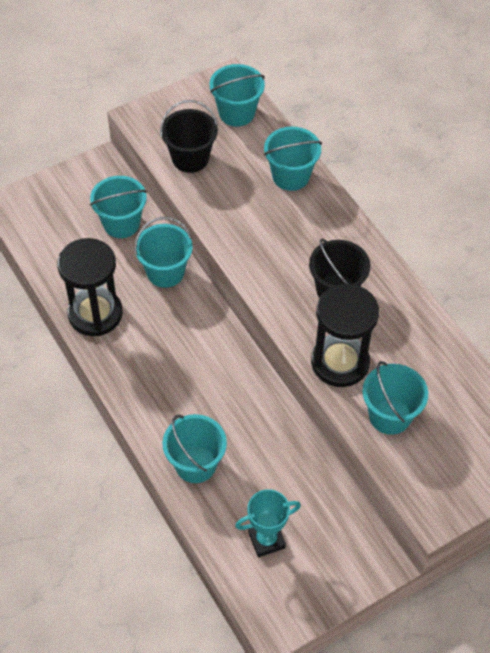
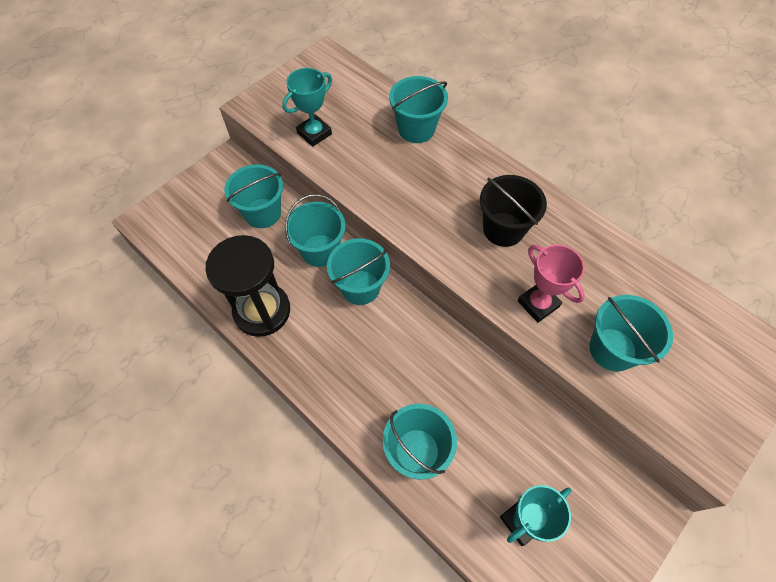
camera: 15 degrees left, 5 degrees up
(190, 158) = (314, 133): black bucket -> turquoise trophy
(236, 113) = (344, 83): turquoise bucket -> turquoise bucket (360, 287)
(340, 362) = (538, 304): black hourglass -> pink trophy

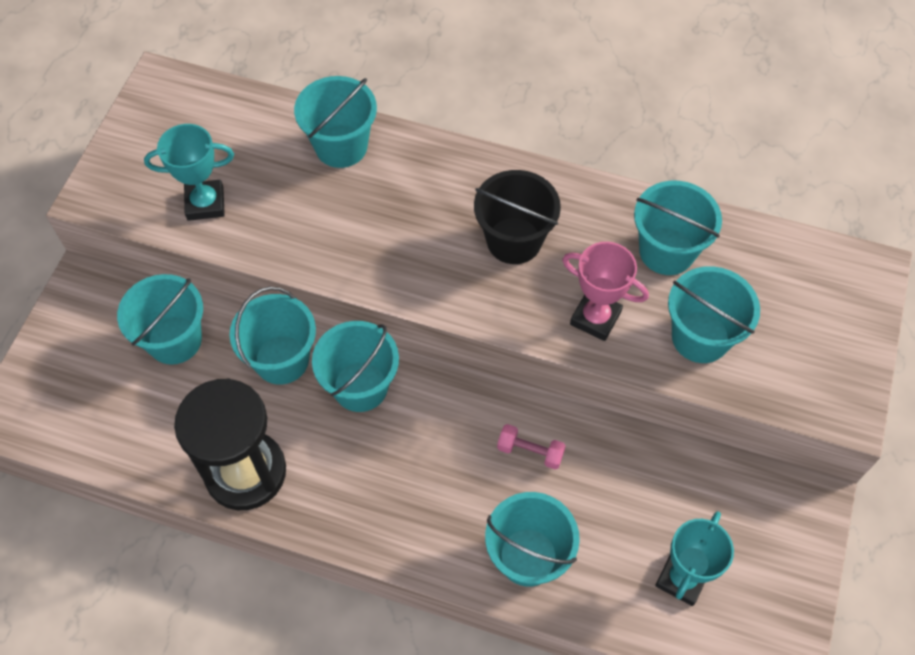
camera: 25 degrees left, 0 degrees up
(314, 133) = (205, 203): turquoise trophy -> turquoise trophy turned 60 degrees clockwise
(452, 378) = (530, 451): none -> pink dumbbell
(612, 278) = (666, 251): none -> turquoise bucket

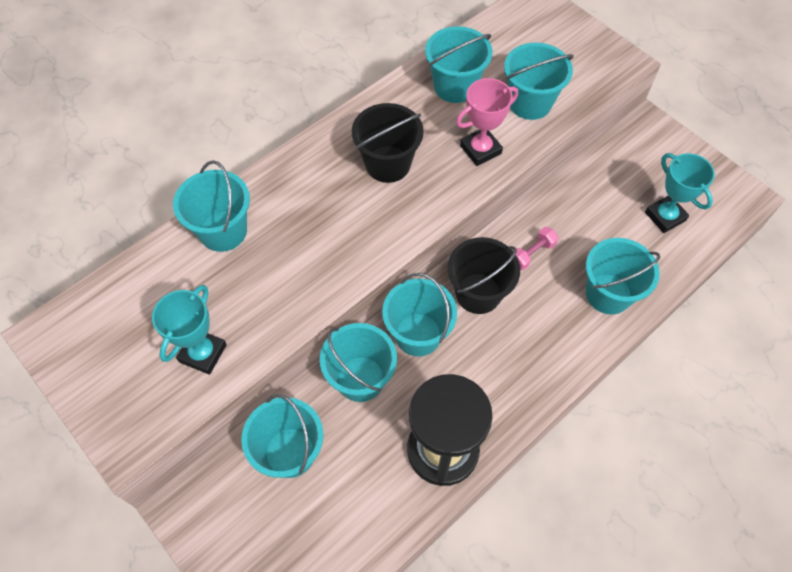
camera: 60 degrees left, 0 degrees up
(444, 420) = (478, 293): none -> black bucket

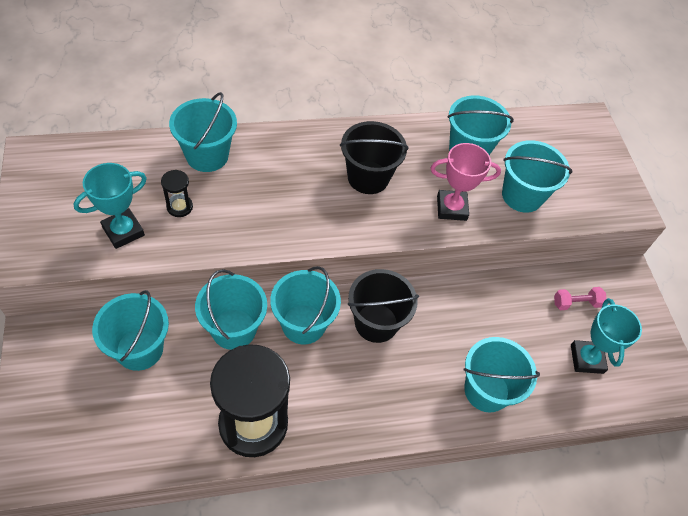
camera: 25 degrees right, 5 degrees down
(237, 296) = (179, 207): none -> black hourglass
(532, 253) = (445, 319): pink dumbbell -> pink dumbbell (576, 303)

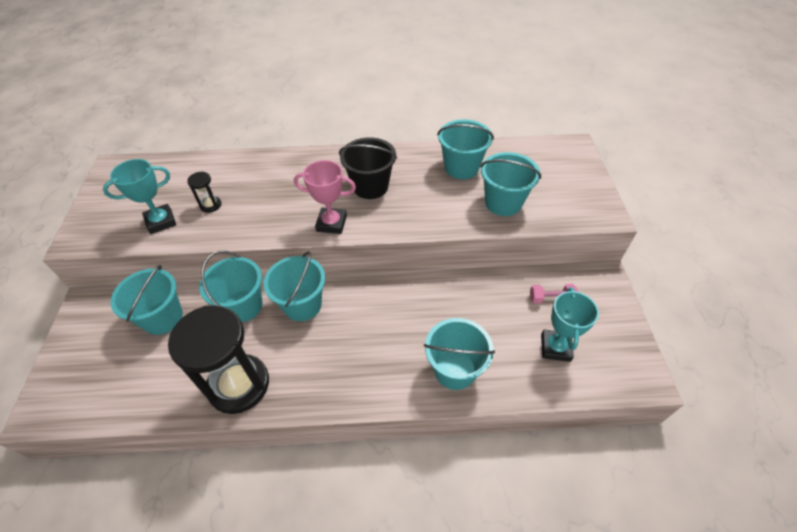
camera: 15 degrees right, 5 degrees down
(207, 155) = (244, 169): turquoise bucket -> none
(376, 323) = (365, 306): black bucket -> none
(451, 208) = (438, 211): pink trophy -> pink trophy (331, 223)

